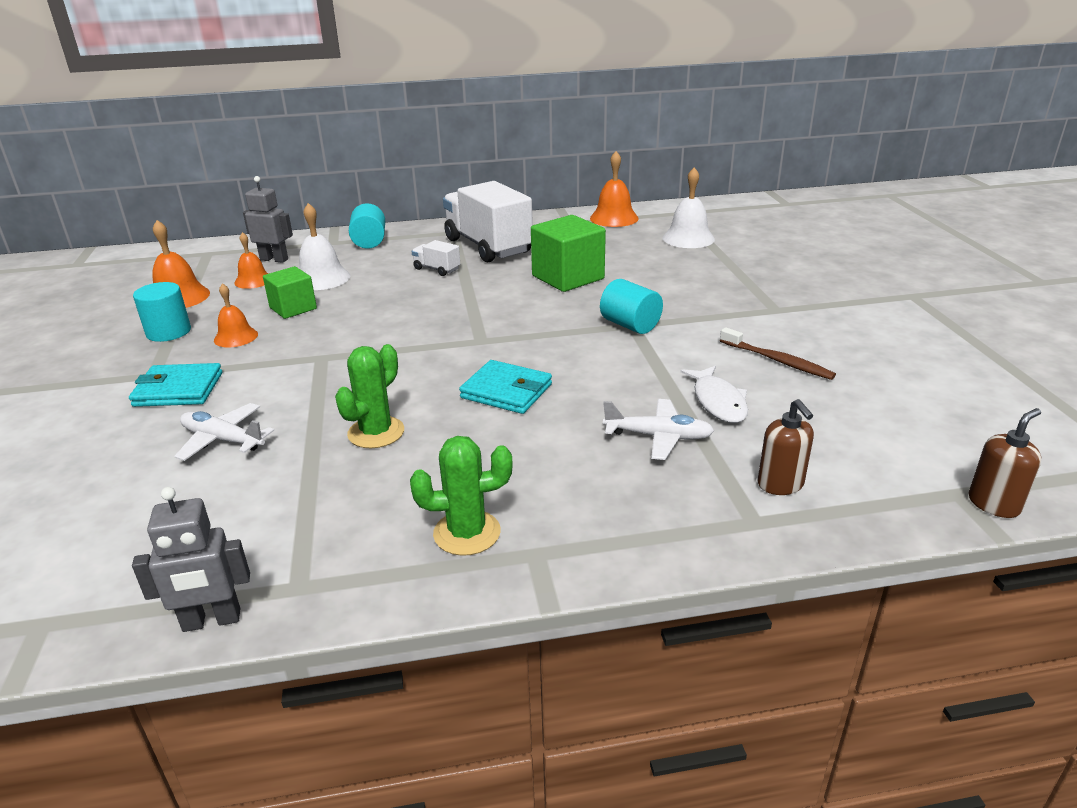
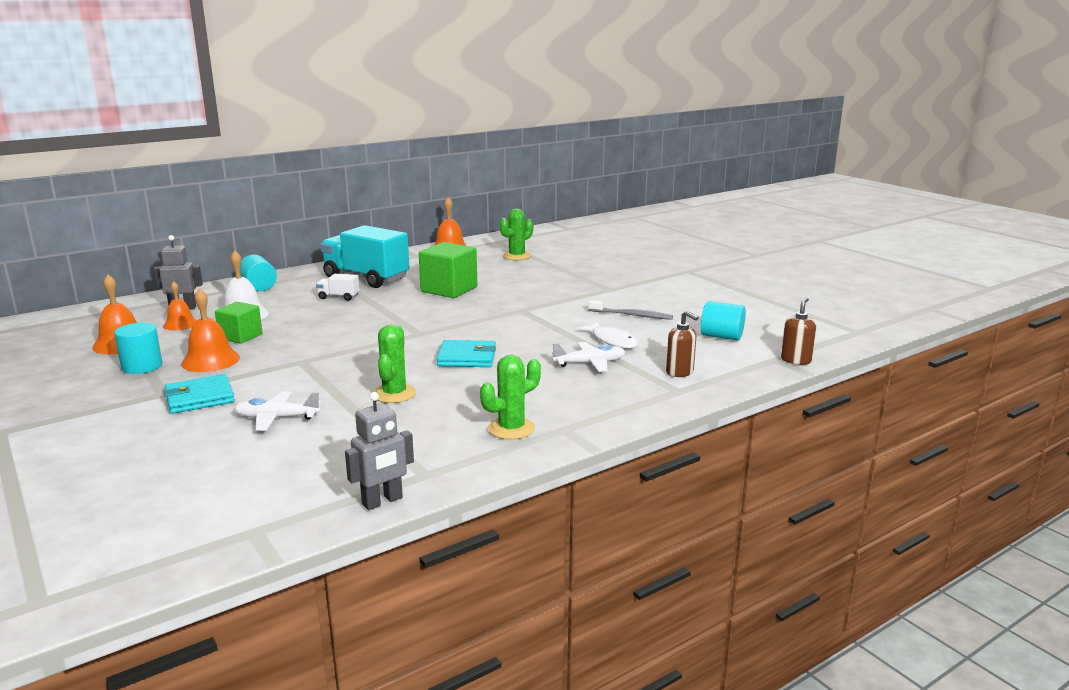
camera: 25 degrees left, 10 degrees down
(236, 337) = (210, 360): orange bell -> orange bell, size x1.52
(488, 246) = (366, 278): white truck -> turquoise truck
(630, 325) = (520, 310): turquoise cylinder -> turquoise cylinder (721, 336)
(688, 238) = (517, 256): white bell -> green cactus
(777, 361) = (632, 315): brown toothbrush -> grey toothbrush

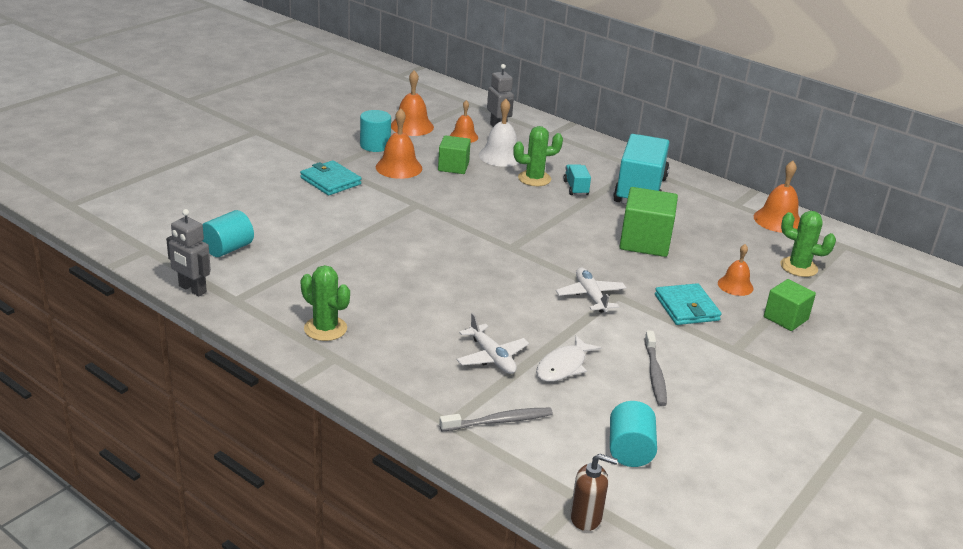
camera: 70 degrees right, 10 degrees up
(259, 286) = (573, 146): turquoise cylinder -> turquoise cylinder (228, 249)
(276, 418) = (308, 219): white plane -> white plane (590, 296)
(338, 297) = (575, 188): white truck -> turquoise truck
(394, 394) = (371, 259): green cactus -> green cactus (534, 179)
(467, 357) = (467, 282): turquoise wallet -> turquoise wallet (686, 308)
(529, 275) = (735, 285): none -> orange bell
(578, 270) = (785, 318): none -> green cube
(680, 372) = (499, 421): brown soap dispenser -> grey toothbrush

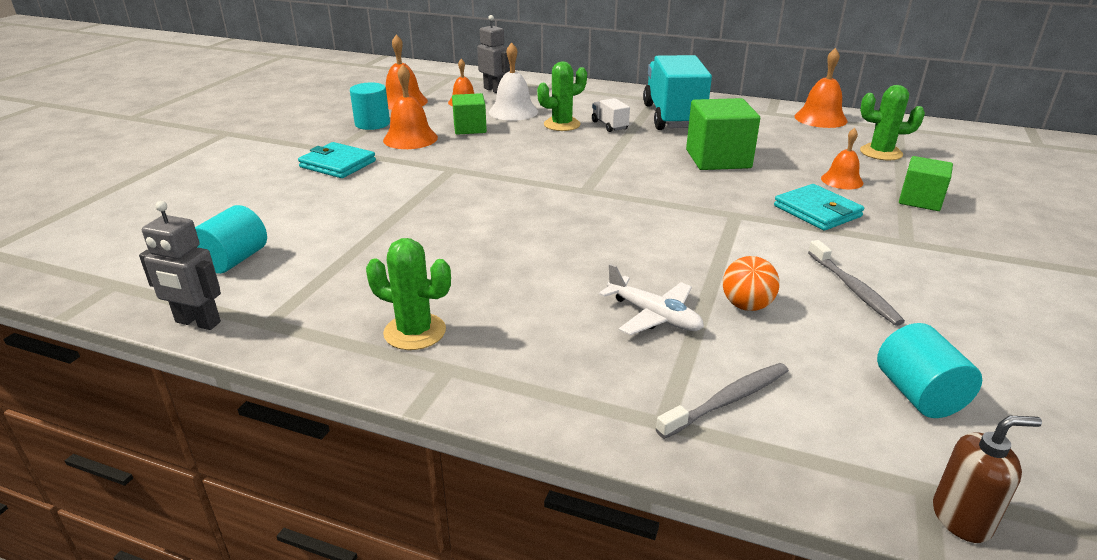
camera: 15 degrees left, 0 degrees up
(563, 366) = (746, 306): white fish -> orange ball
(575, 188) = (609, 125): turquoise truck -> white truck
(590, 296) = (709, 221): white plane -> none

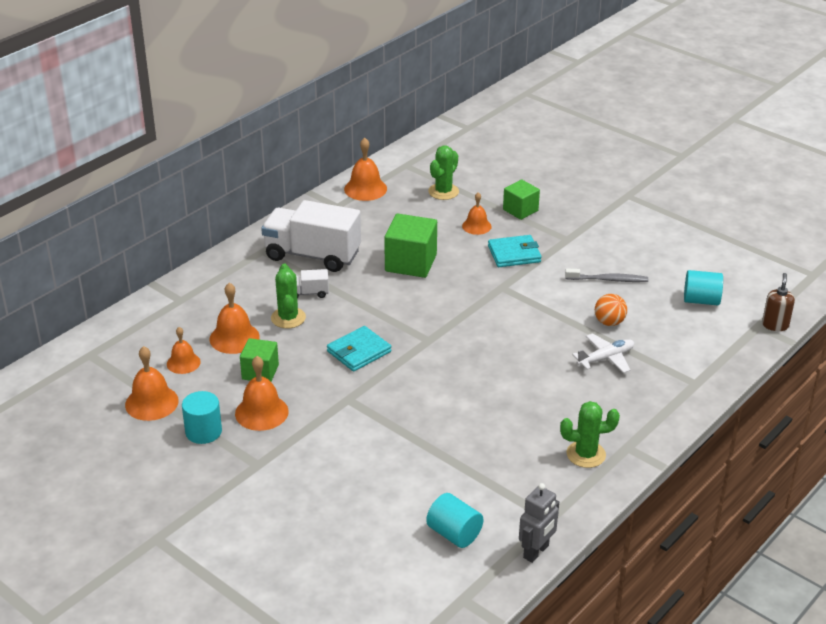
camera: 70 degrees left, 5 degrees up
(338, 164) = (296, 464): turquoise wallet -> turquoise wallet (359, 351)
(415, 332) = (586, 454): green cactus -> green cactus turned 45 degrees clockwise
(494, 90) = (162, 336): grey robot -> none
(513, 111) = (234, 338): white bell -> orange bell
(673, 117) = (312, 255): turquoise truck -> white truck
(727, 400) = (686, 358): grey toothbrush -> none

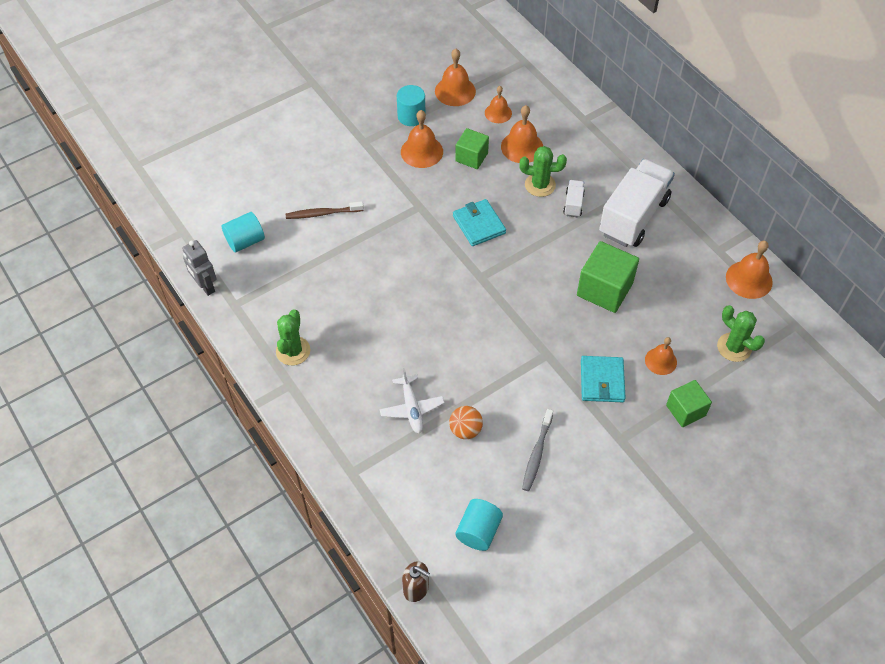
camera: 105 degrees right, 20 degrees up
(386, 475) = (322, 213): none -> brown toothbrush

